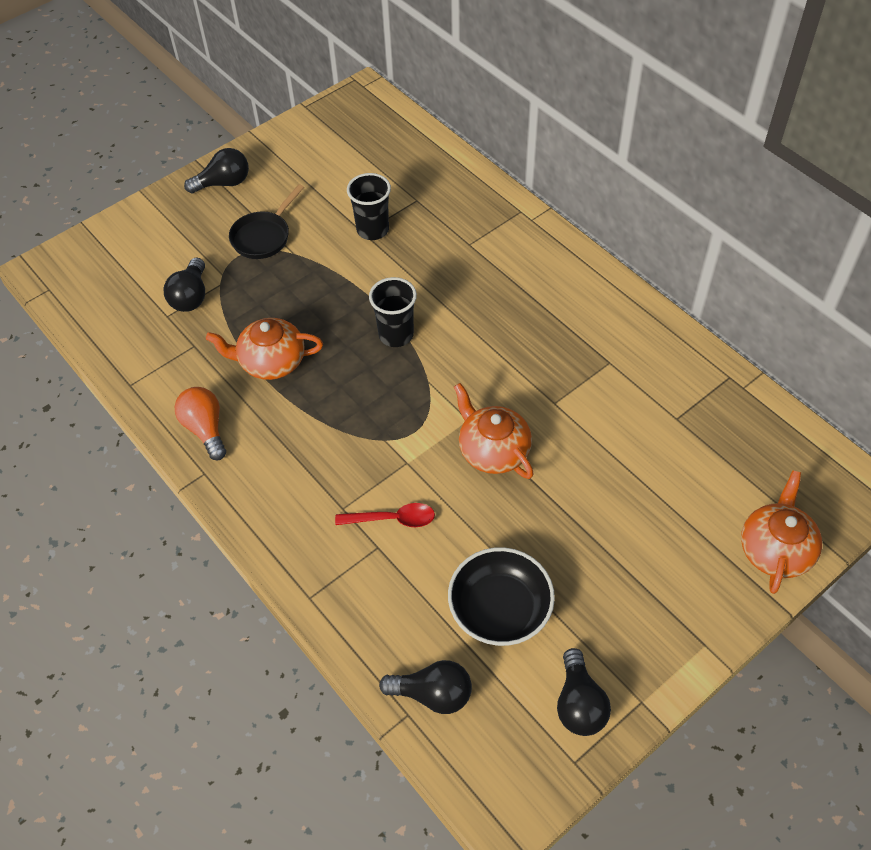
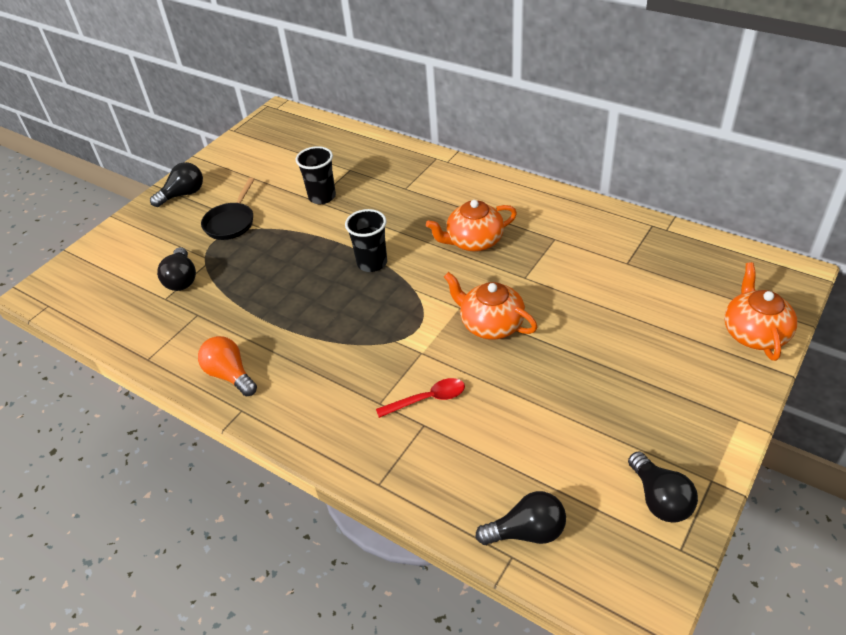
camera: 15 degrees left, 10 degrees down
(271, 362) = (271, 309): orange teapot -> orange teapot (473, 241)
(500, 608) = (553, 442): black bowl -> none

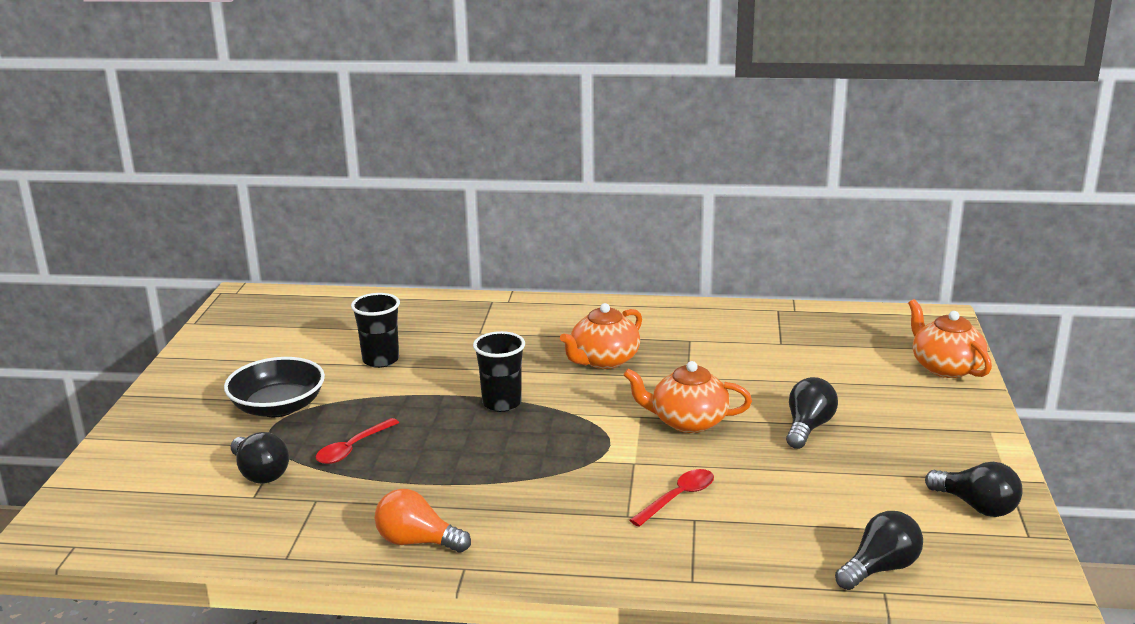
camera: 30 degrees left, 20 degrees down
(183, 194) = (180, 395): black light bulb -> black light bulb (808, 427)
(231, 222) = (278, 407): black pan -> black bowl
(249, 275) = (352, 448): none -> red spoon

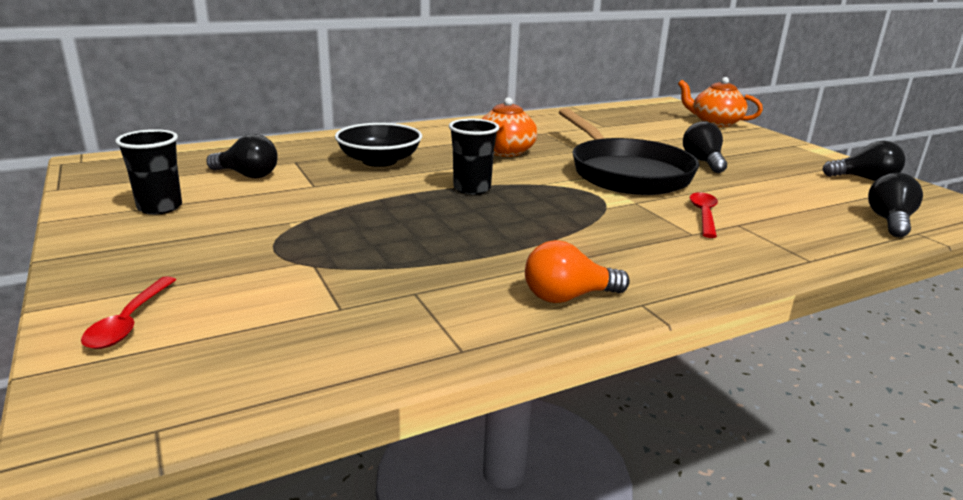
camera: 35 degrees left, 0 degrees up
(260, 473) = (318, 287): black light bulb -> black light bulb (247, 175)
(278, 407) = (257, 232): black bowl -> black bowl (379, 161)
(352, 448) = (388, 245): red spoon -> red spoon (129, 322)
(381, 360) = (315, 181): black cup -> black cup (160, 207)
(687, 421) = (626, 173): orange teapot -> black pan

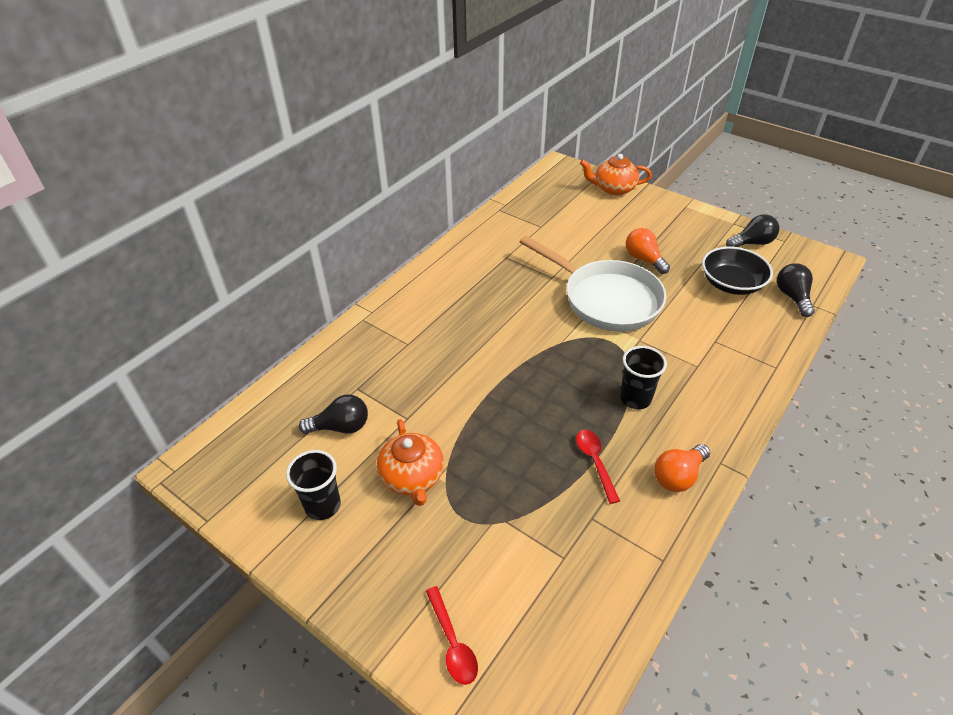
camera: 25 degrees left, 20 degrees up
(379, 161) = (422, 358): black bowl -> black bowl (731, 284)
(472, 189) = (522, 370): black cup -> black cup (635, 398)
(505, 152) = (502, 302): orange teapot -> orange teapot (412, 477)
(626, 173) = (606, 299): black pan -> white pan
(703, 162) = (644, 259): black light bulb -> orange light bulb
(704, 215) = (689, 338): red spoon -> red spoon (595, 462)

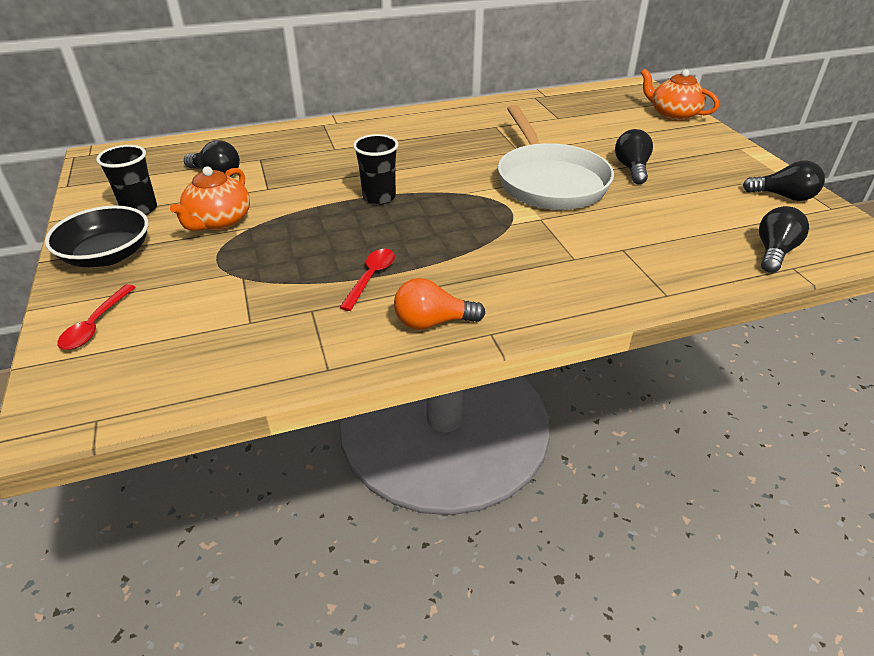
camera: 35 degrees right, 5 degrees down
(635, 398) = (474, 254): black cup -> black cup (379, 197)
(644, 259) = (631, 169): orange light bulb -> black light bulb
(731, 284) = (708, 217): black bowl -> black bowl (107, 255)

